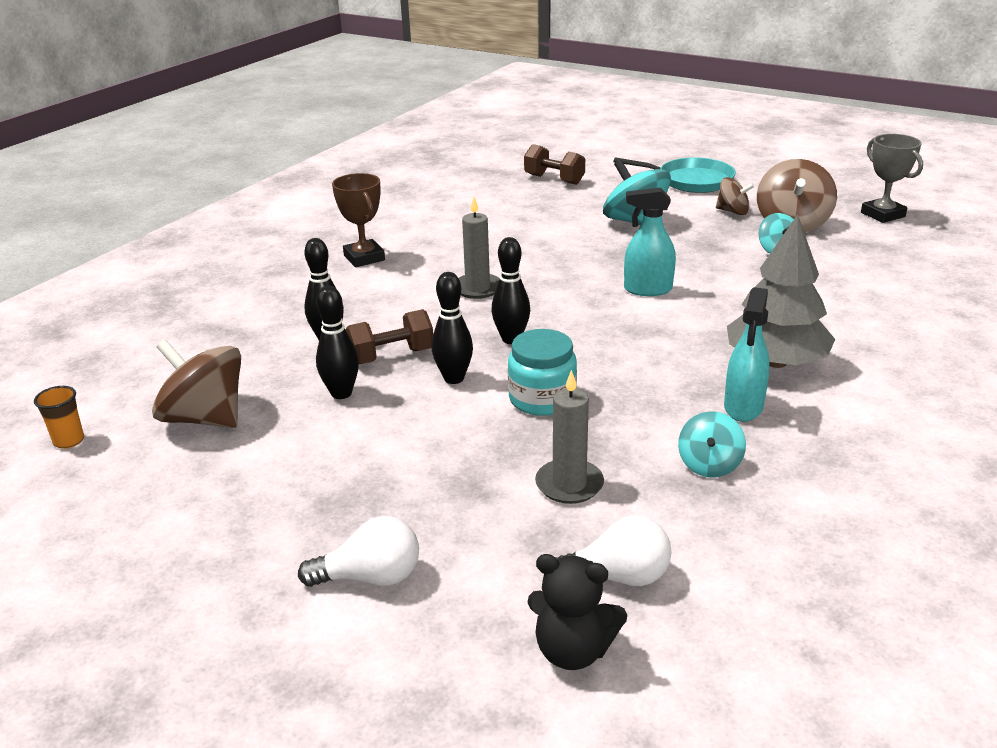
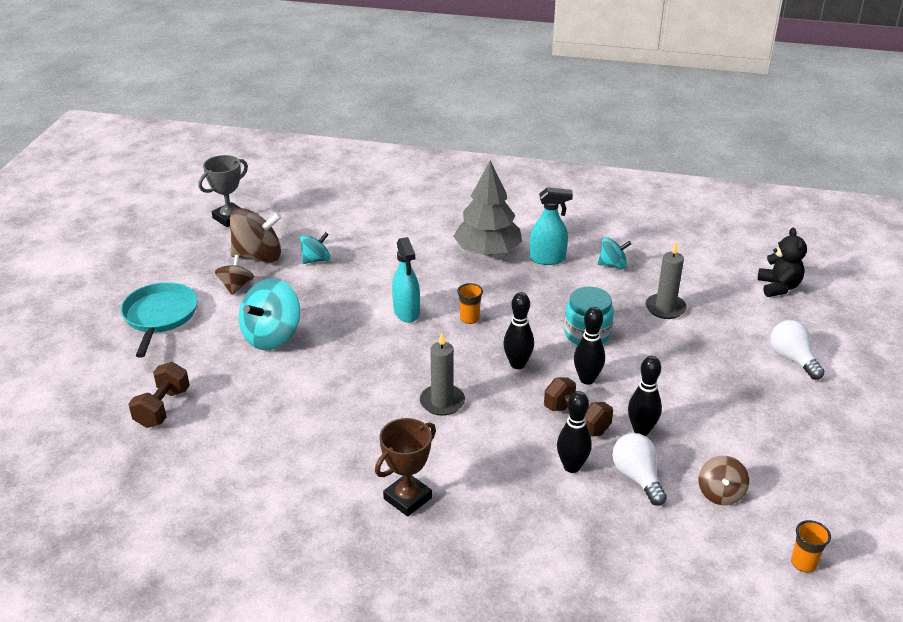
camera: 110 degrees left, 5 degrees up
(205, 418) = (720, 493): brown spinning top -> brown spinning top, size x0.57
(617, 324) = (469, 319): none -> orange cup
(617, 577) = (723, 282): white light bulb -> white light bulb (637, 477)

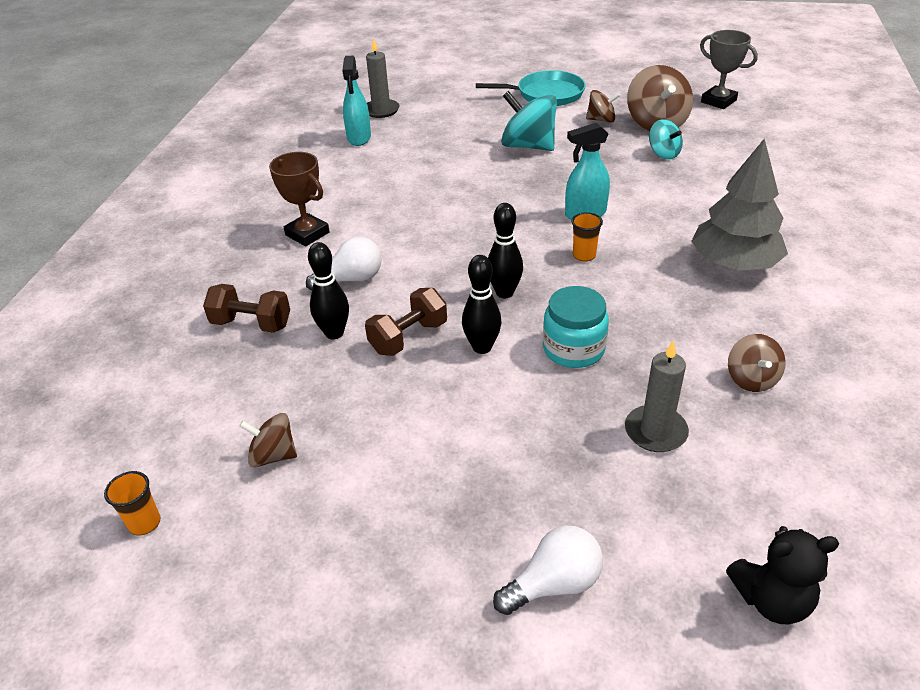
camera: 90 degrees right, 5 degrees up
(162, 408) = (427, 113): brown dumbbell -> brown dumbbell (251, 324)
(442, 402) = (437, 245): grey candle -> grey candle (381, 110)
(547, 259) = (739, 315): turquoise spray bottle -> turquoise spray bottle (359, 138)
(612, 265) = (751, 379): turquoise spinning top -> brown spinning top
(637, 477) = (311, 383): white light bulb -> white light bulb (351, 279)
(641, 430) = (389, 391): black bowling pin -> none

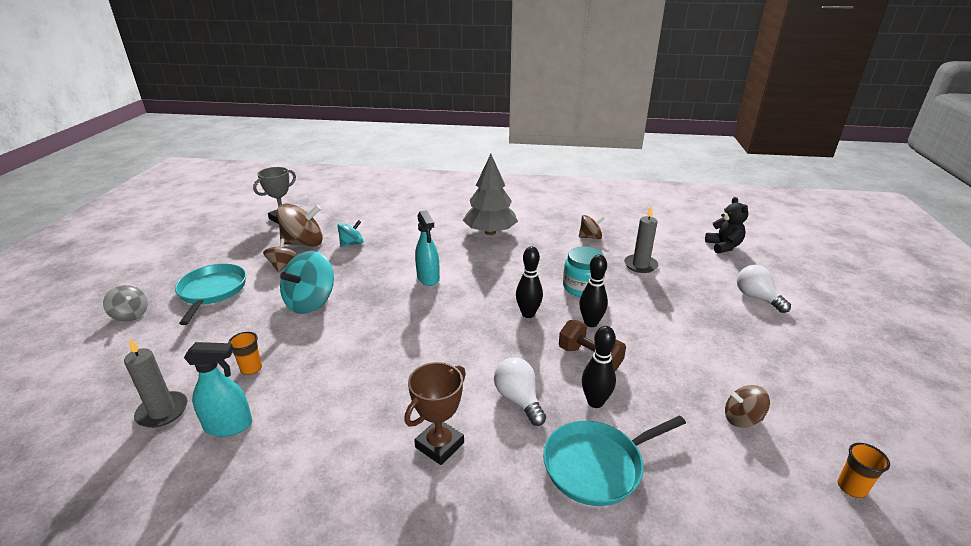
camera: 95 degrees left, 10 degrees down
(251, 324) = (597, 465): brown dumbbell -> turquoise pan
(273, 455) = (742, 419): brown spinning top -> brown spinning top turned 90 degrees clockwise
(507, 69) = (130, 315): none -> grey spinning top
(584, 256) = (482, 280): orange cup -> orange cup (251, 369)

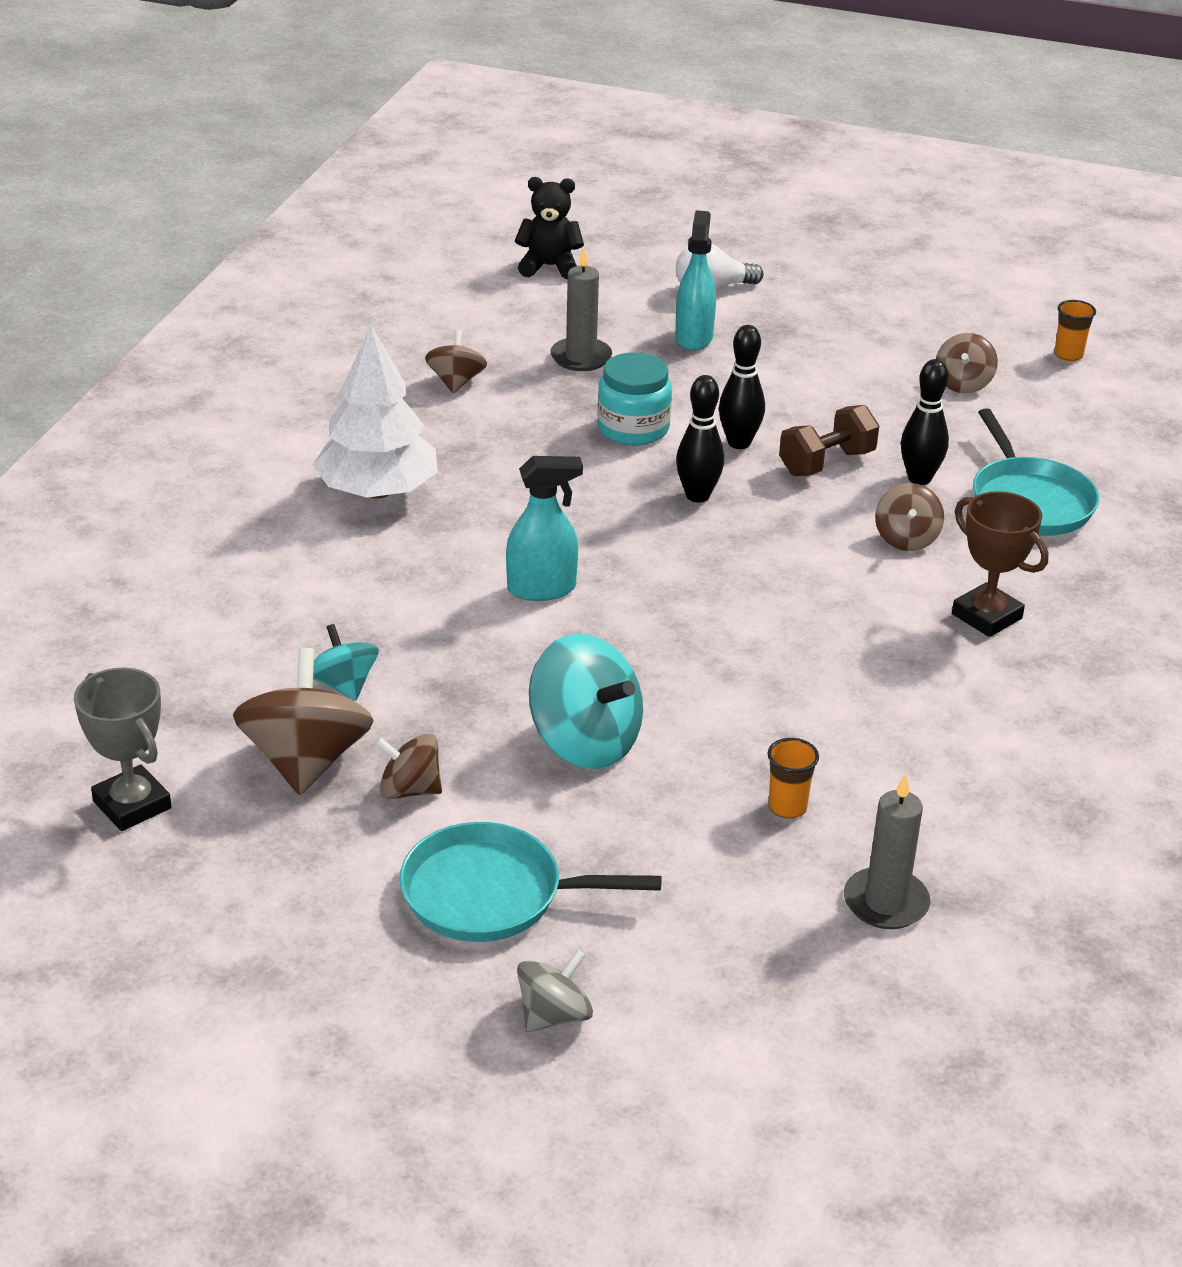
camera: 80 degrees left, 5 degrees up
(229, 425) = (928, 819): turquoise spray bottle -> turquoise spray bottle (693, 337)
(490, 232) = (377, 491): grey tree -> white tree
(518, 399) = (906, 539): white light bulb -> brown spinning top

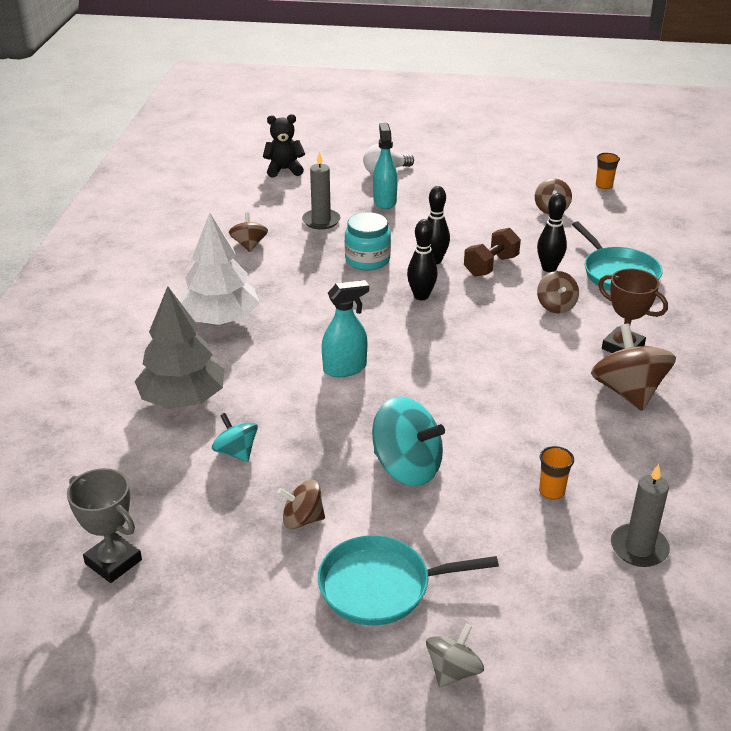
camera: 10 degrees left, 0 degrees up
(288, 599) = (183, 399): none -> grey tree
(306, 761) = (226, 510): brown spinning top -> brown spinning top (628, 392)

